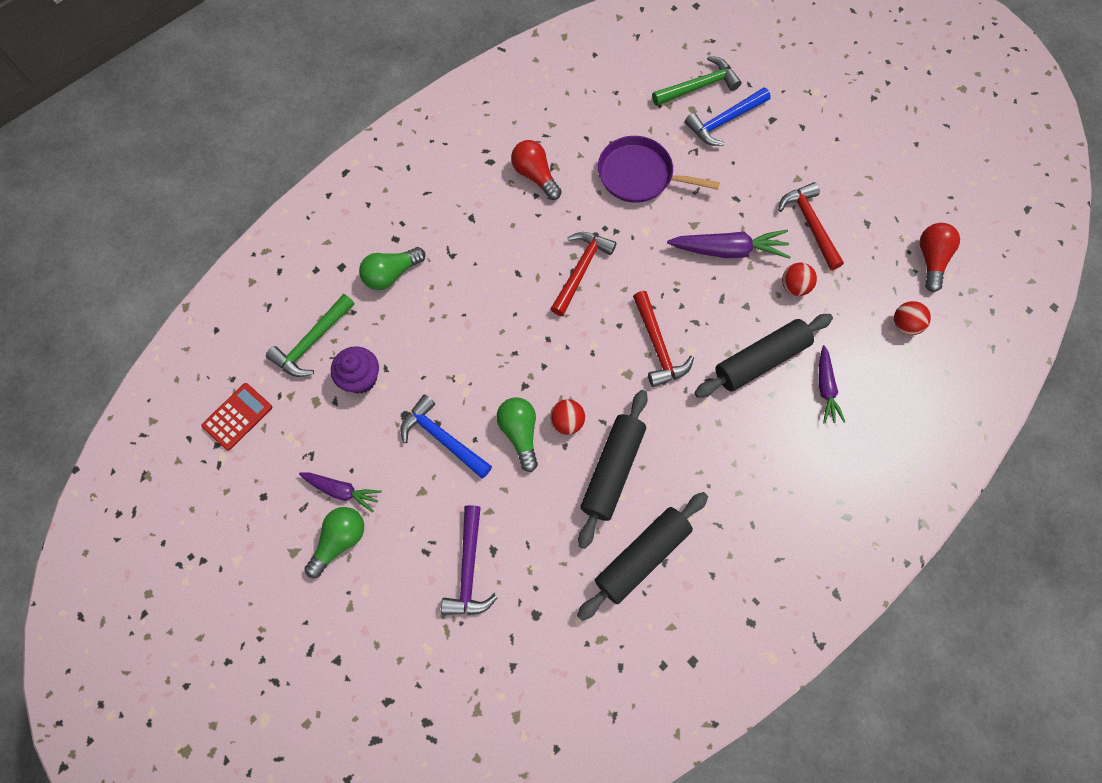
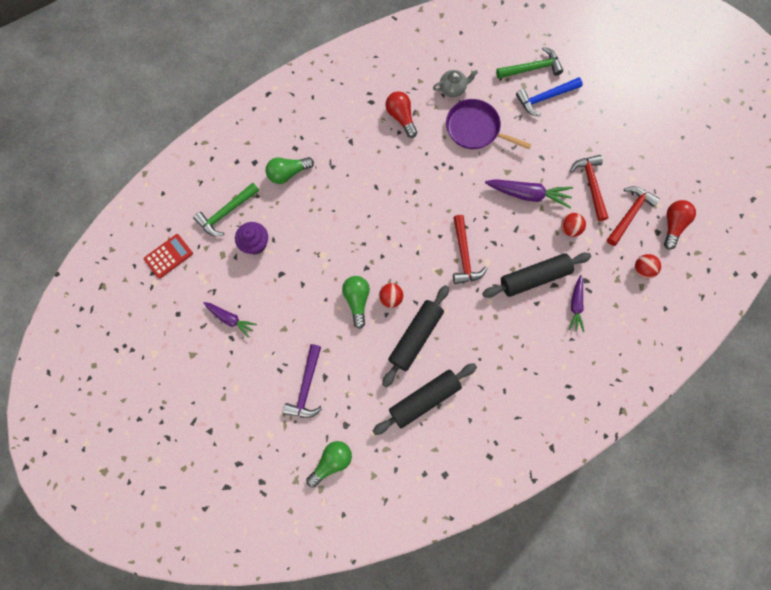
camera: 10 degrees right, 5 degrees up
(340, 541) = (224, 352): green light bulb -> green light bulb (331, 462)
(442, 438) = (304, 294): blue hammer -> none
(581, 270) = (420, 192): red hammer -> red hammer (629, 214)
(598, 127) = (453, 88): none -> grey teapot

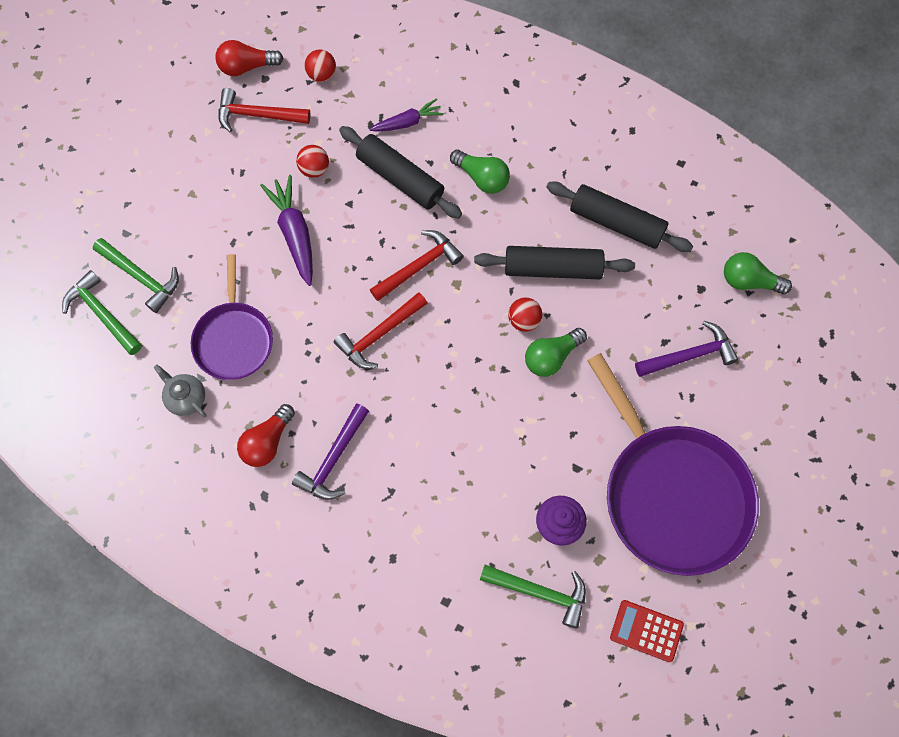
camera: 120 degrees left, 5 degrees down
(230, 319) = (672, 494): purple carrot -> purple pan
(288, 173) = (435, 544): green light bulb -> green light bulb (482, 178)
(369, 146) = (333, 459): none -> purple hammer
(545, 98) = (141, 277): blue hammer -> green hammer
(591, 185) = (241, 171): red hammer -> red hammer (379, 335)

